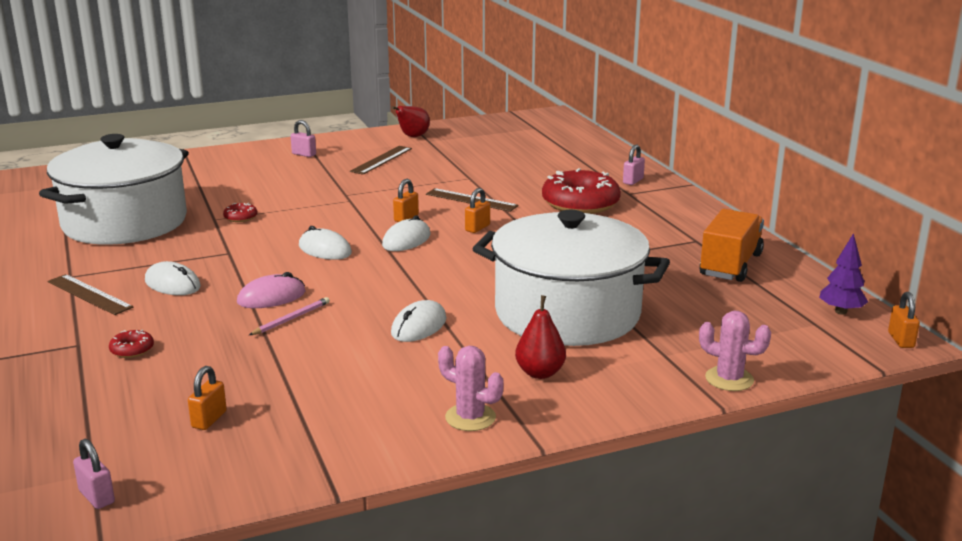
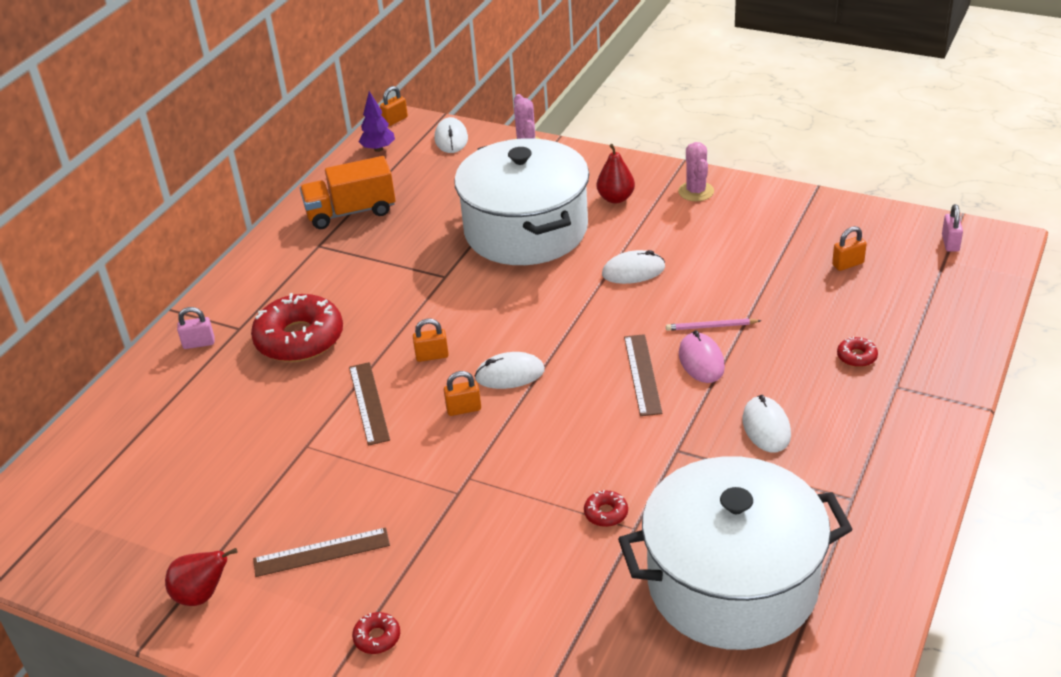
camera: 130 degrees left, 15 degrees up
(89, 294) = (850, 454): brown ruler -> brown ruler (642, 374)
(271, 297) = (701, 361): pink mouse -> pink mouse turned 60 degrees clockwise
(304, 154) = (377, 637): pink padlock -> red donut
(325, 249) = (591, 402): white mouse -> white mouse (451, 138)

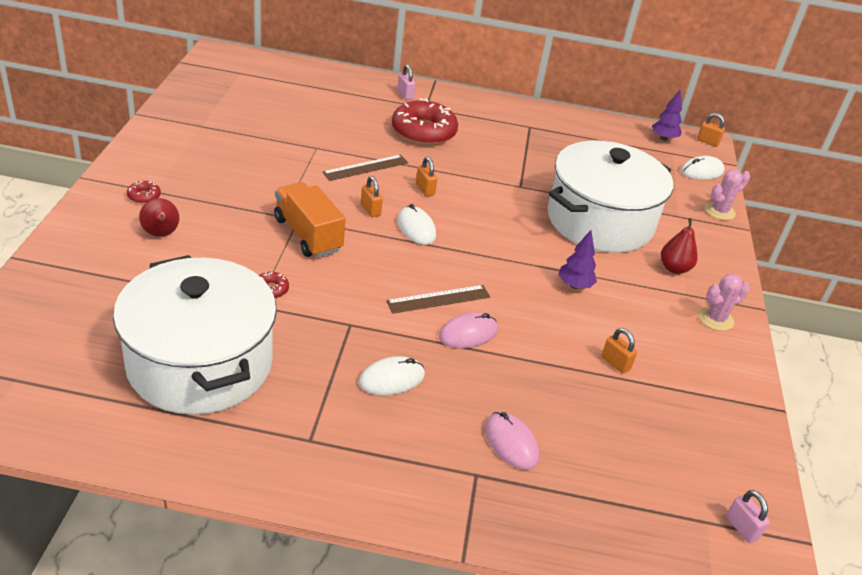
camera: 65 degrees right, 0 degrees up
(202, 595) = (178, 128): red pear -> red pear (161, 234)
(321, 552) = (218, 166): brown ruler -> none
(351, 212) = (576, 135): orange truck -> orange truck (308, 235)
(633, 271) = (574, 285): white mouse -> purple tree
(711, 327) = (517, 338): pink pencil -> none
(848, 264) = (657, 435): orange padlock -> orange padlock (615, 363)
(856, 357) = (511, 443): red donut -> pink mouse
(950, 243) = (741, 528): pink padlock -> pink padlock turned 75 degrees clockwise

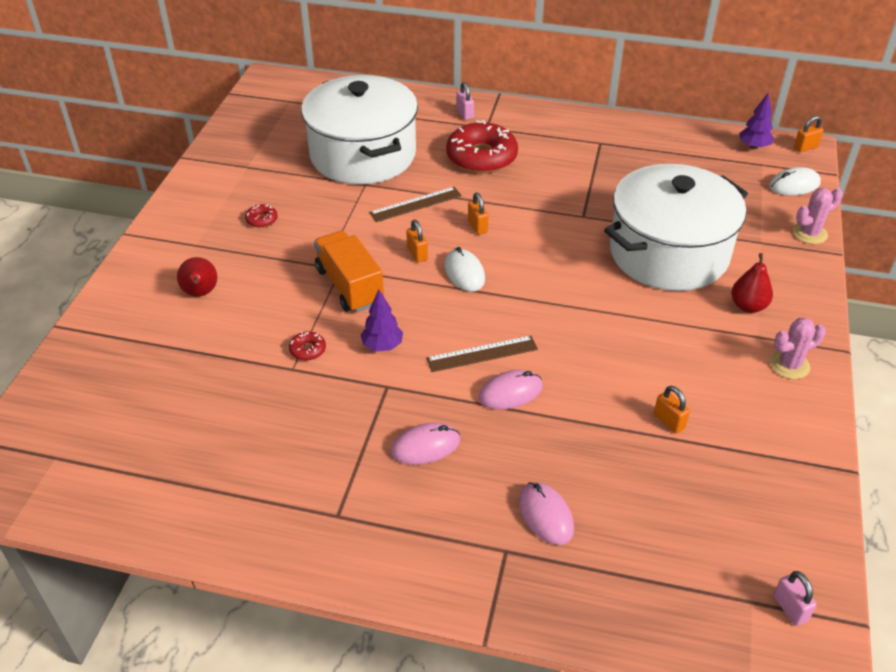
camera: 10 degrees right, 5 degrees up
(144, 196) = (185, 251): red donut -> red donut (262, 220)
(200, 364) = (232, 435): white pot -> white pot (363, 155)
(391, 379) = (425, 446): white mouse -> pink mouse
(574, 285) = (632, 332): purple tree -> purple tree (382, 346)
(707, 142) = (805, 147): orange padlock -> orange padlock turned 60 degrees counterclockwise

